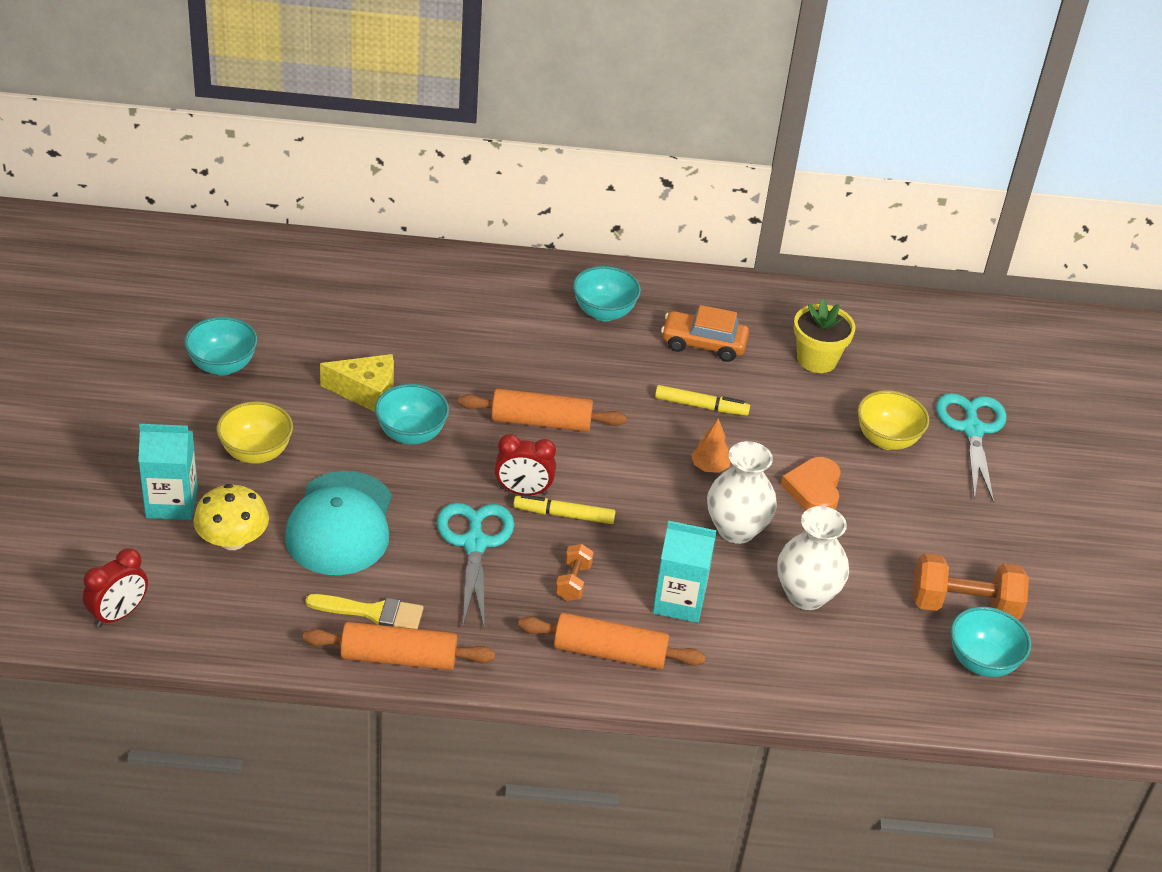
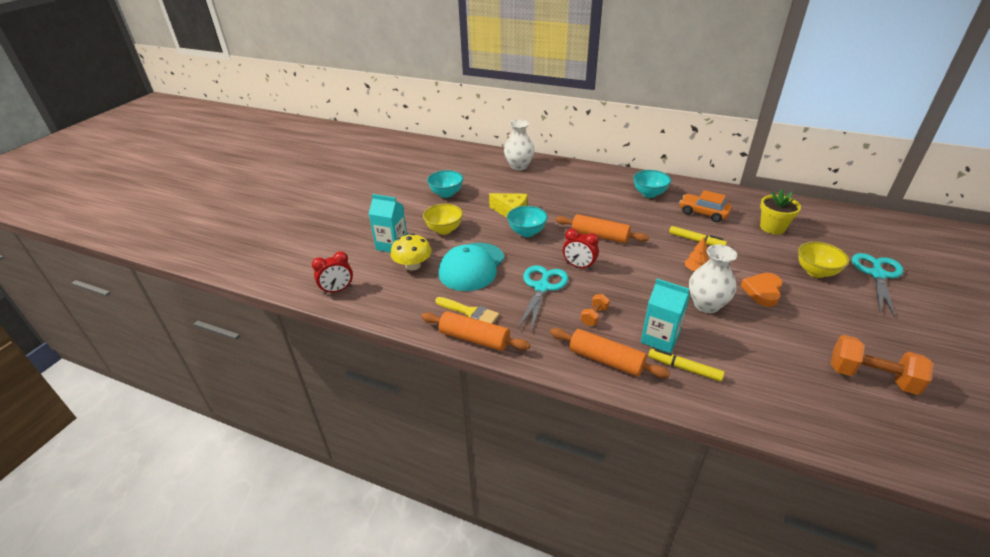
camera: 25 degrees right, 5 degrees down
(564, 515) = (599, 281): yellow marker -> yellow marker (684, 368)
(806, 595) = (749, 350): white vase -> white vase (519, 166)
(982, 662) = (887, 419): turquoise bowl -> none

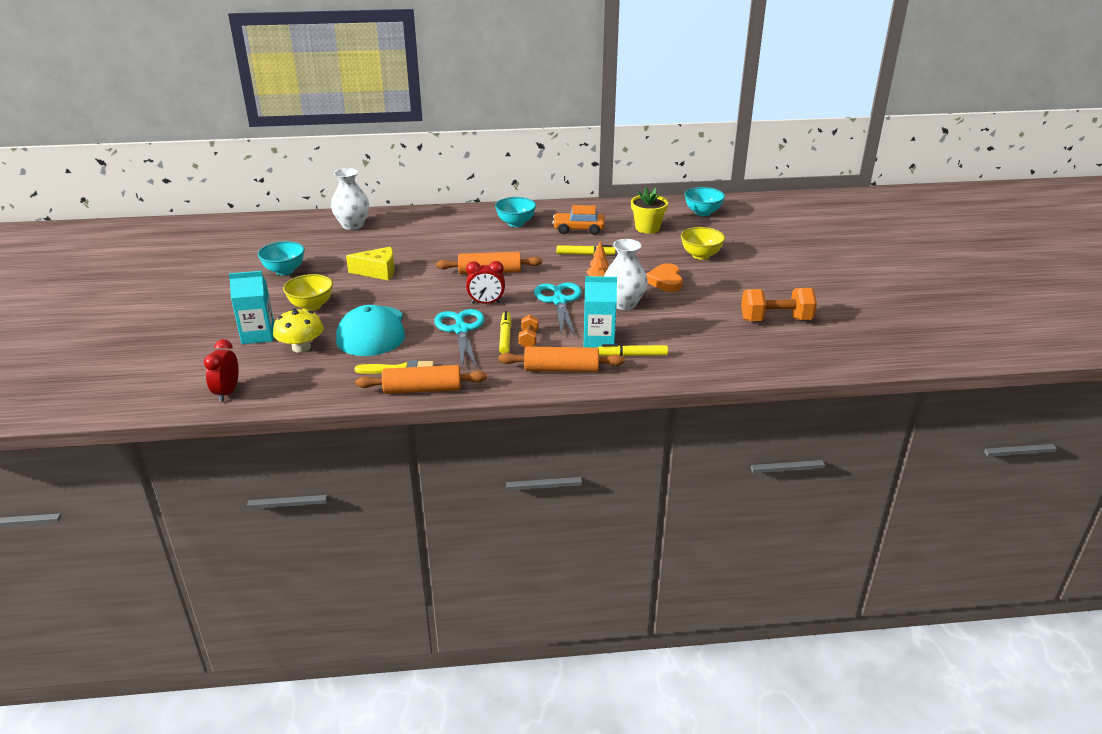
camera: 30 degrees left, 5 degrees down
(337, 290) = (227, 392): red clock -> red clock turned 150 degrees clockwise
(527, 232) = (409, 286): turquoise bowl -> turquoise bowl (702, 213)
(575, 307) = (505, 337): none -> yellow marker
(877, 275) = (749, 246): turquoise scissors -> turquoise scissors (559, 301)

